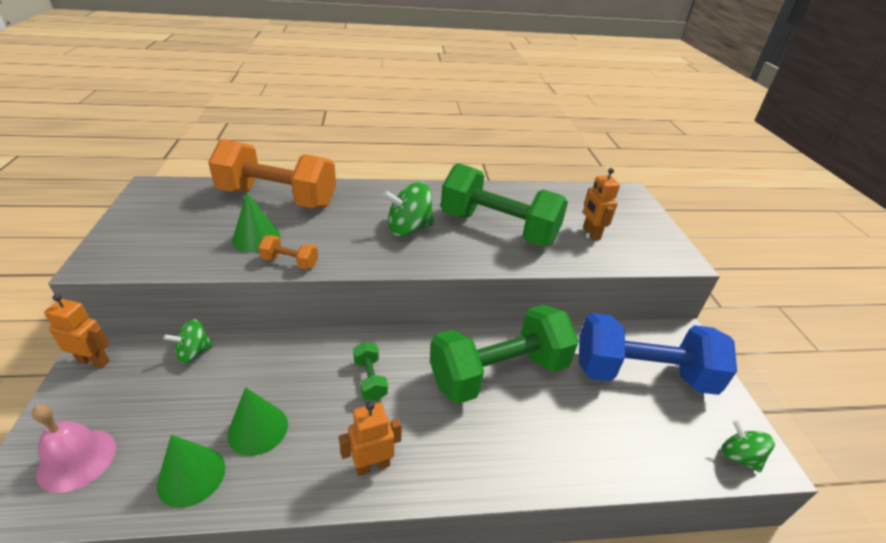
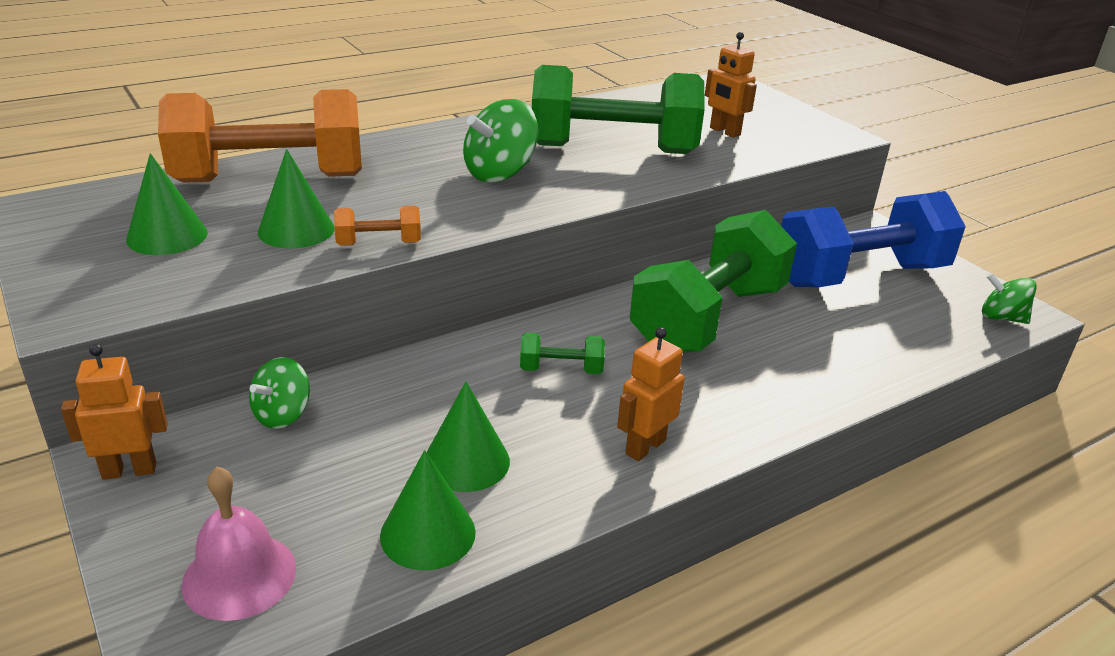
camera: 25 degrees left, 5 degrees down
(190, 224) = (167, 236): none -> green cone
(370, 379) = (561, 369): green dumbbell -> green dumbbell turned 45 degrees counterclockwise

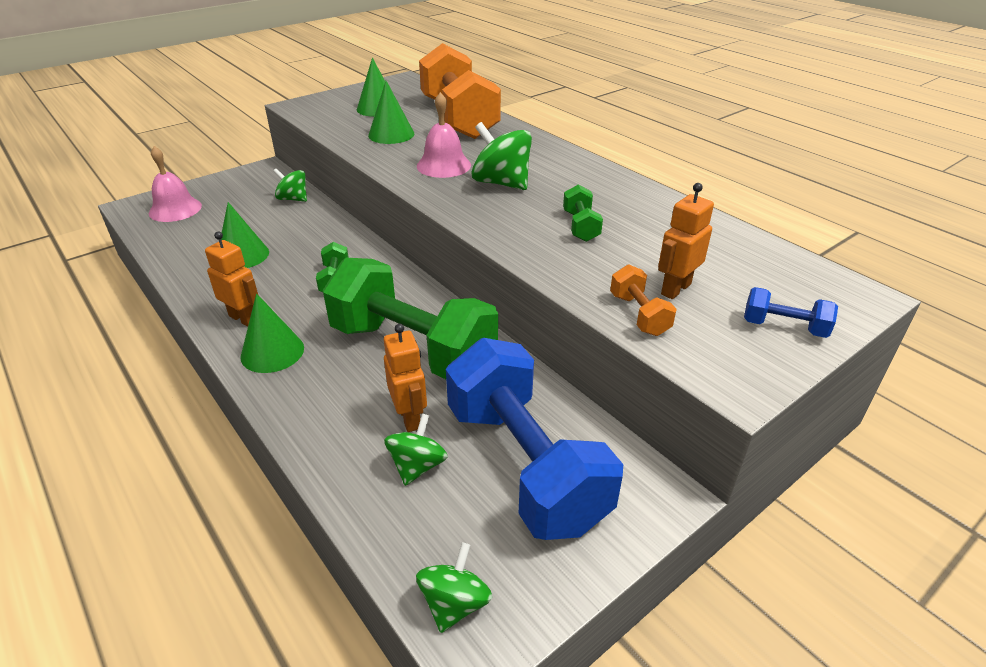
camera: 85 degrees right, 5 degrees up
(129, 470) = (255, 173): orange robot -> orange robot (410, 417)
(379, 243) = (377, 157): orange dumbbell -> orange dumbbell (639, 315)
(428, 533) = (186, 250): green cone -> green cone (272, 352)
(432, 201) = (443, 165): none -> pink bell
(612, 149) = (580, 226): green dumbbell -> green dumbbell, size x0.41
(772, 109) = (784, 327): none -> blue dumbbell
(875, 325) = (417, 466): none -> green spinning top

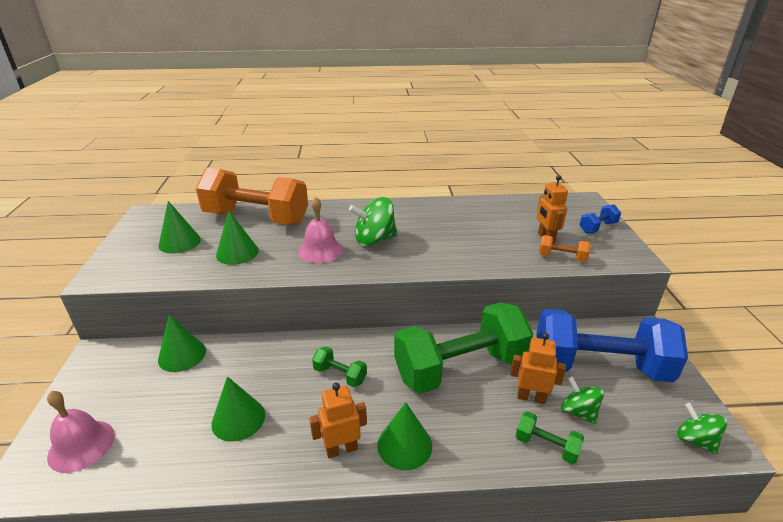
camera: 55 degrees left, 5 degrees down
(293, 199) = (182, 355): green spinning top -> green cone
(580, 226) = (457, 237): green dumbbell -> green dumbbell (546, 446)

